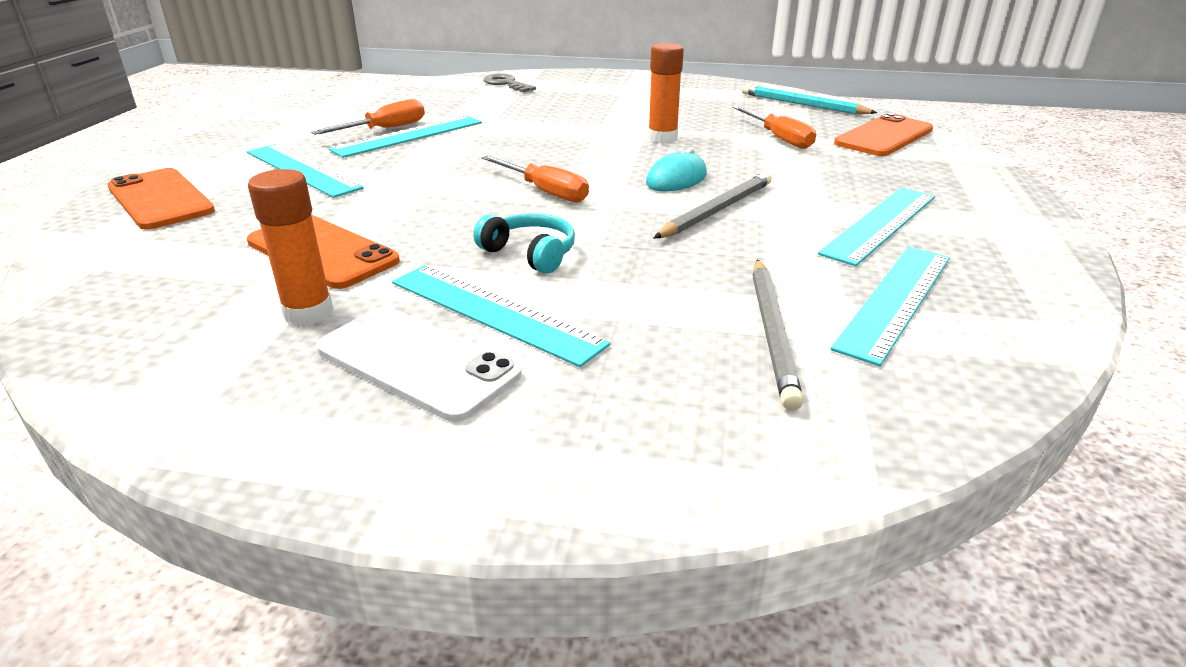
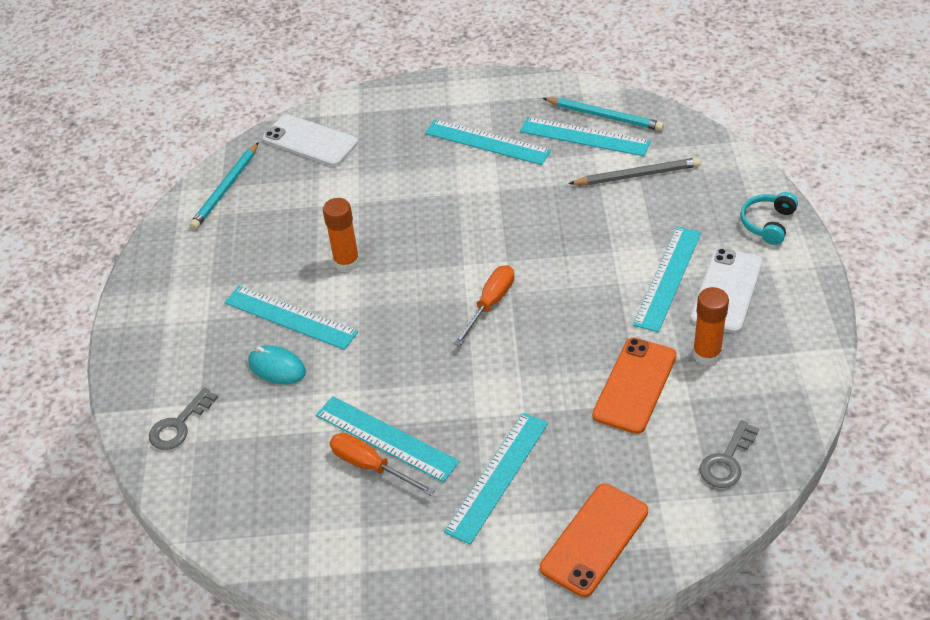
camera: 100 degrees left, 15 degrees up
(122, 289) = (727, 461): none -> grey key
(530, 253) = (592, 283): turquoise headphones -> turquoise headphones (767, 223)
(598, 116) = (290, 317): none -> turquoise ruler
(676, 179) = (441, 239): turquoise mouse -> turquoise mouse (277, 367)
(716, 210) = (492, 212): grey pencil -> none
(778, 138) = (329, 196): orange screwdriver -> none
(884, 136) = (310, 141): orange phone -> white phone
(965, 330) = (604, 116): none -> turquoise pencil

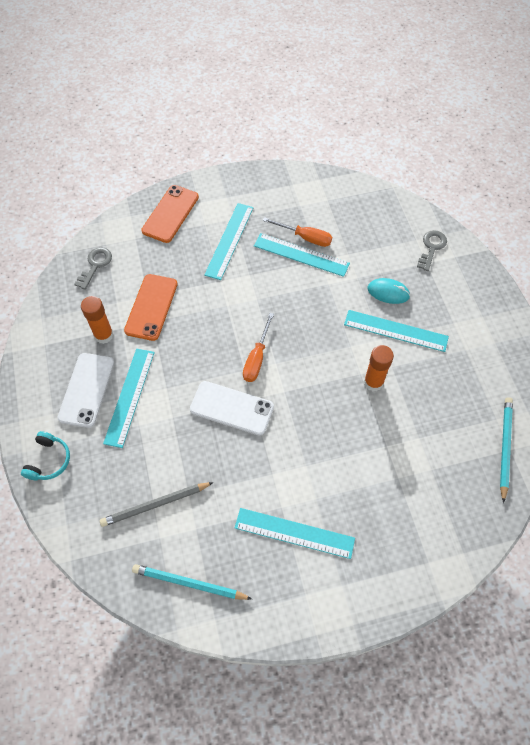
camera: 165 degrees right, 15 degrees up
(310, 141) = (458, 515): white phone -> white phone (232, 408)
(584, 137) = (206, 551): turquoise ruler -> none

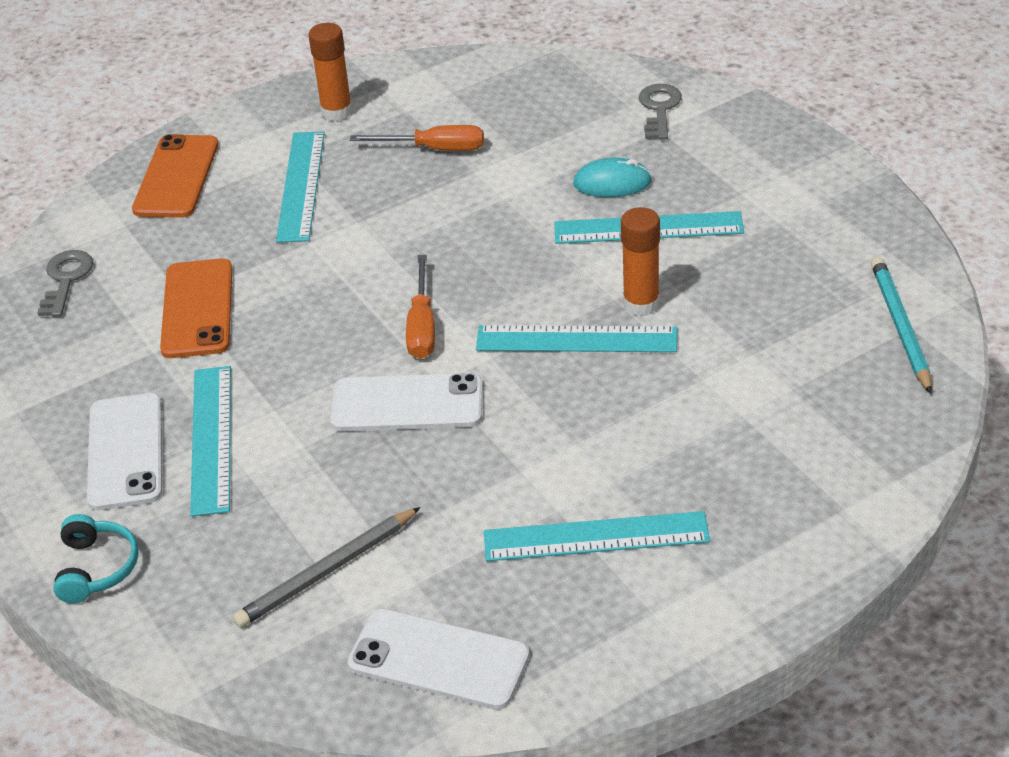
camera: 15 degrees left, 20 degrees down
(104, 335) = (125, 369): orange glue stick -> orange glue stick (336, 112)
(189, 583) = (438, 660): turquoise pencil -> white phone
(301, 255) = (438, 173): turquoise ruler -> turquoise ruler (576, 339)

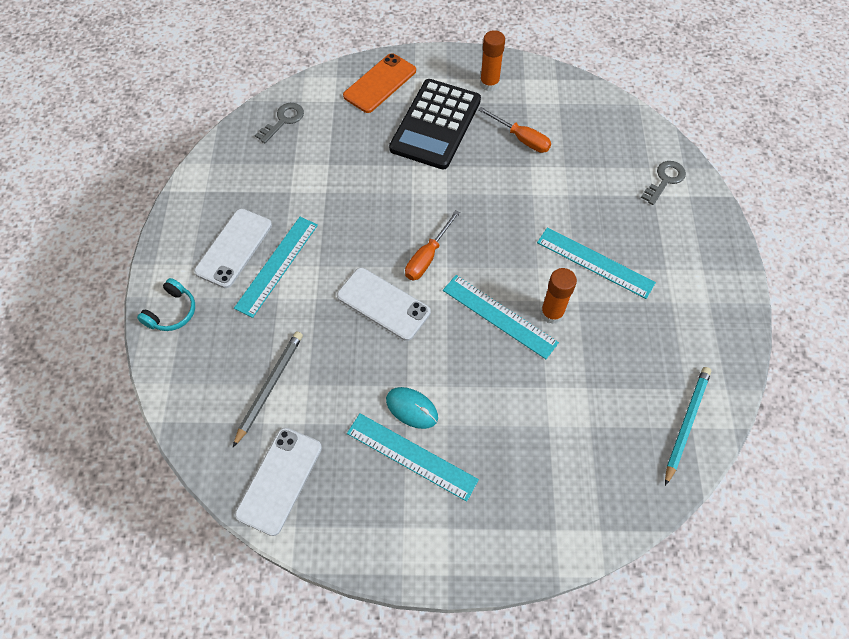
camera: 30 degrees right, 20 degrees up
(197, 309) = (329, 177): orange phone -> none
(300, 186) = (435, 124): turquoise ruler -> black calculator
(327, 571) = (269, 387): grey pencil -> grey pencil turned 120 degrees clockwise
(438, 660) = (279, 480): white phone -> white phone turned 60 degrees clockwise
(612, 183) = (599, 218): turquoise mouse -> turquoise mouse (411, 408)

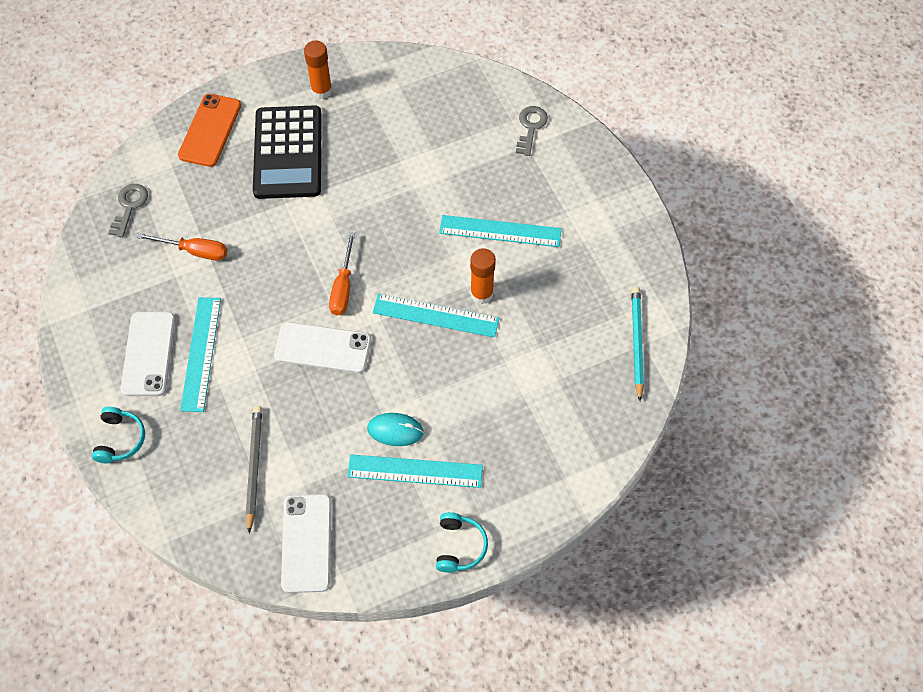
camera: 25 degrees left, 0 degrees up
(419, 552) = (459, 546): none -> turquoise headphones
(521, 139) = (379, 136): orange screwdriver -> orange screwdriver (194, 251)

